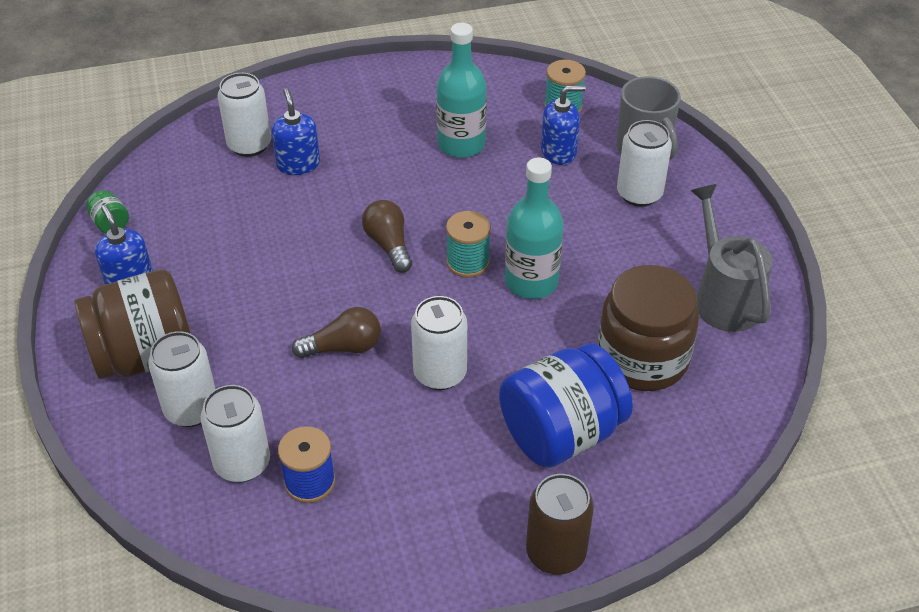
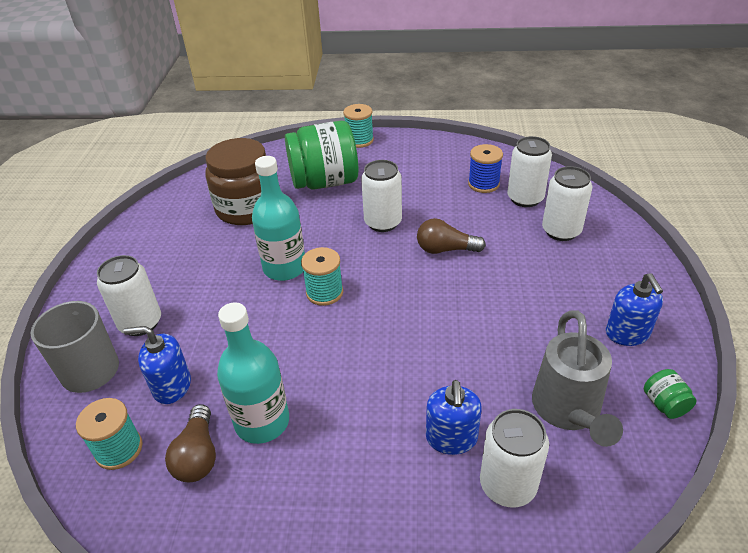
camera: 160 degrees left, 5 degrees down
(145, 356) = (601, 270): brown jar -> none
(389, 245) = (384, 321): brown light bulb -> brown light bulb (198, 455)
(556, 552) = (359, 140): brown can -> turquoise spool
(561, 433) = (324, 182): blue jar -> green jar
(723, 297) = (161, 232): grey watering can -> grey watering can (568, 411)

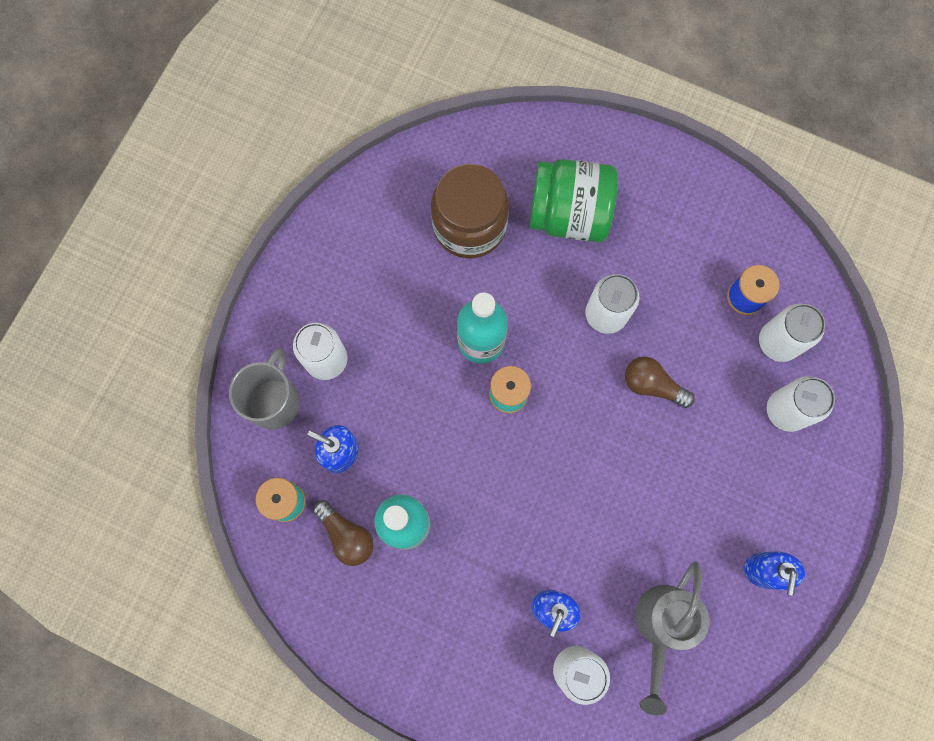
camera: 20 degrees right, 35 degrees up
(198, 455) = (346, 535): brown light bulb -> brown light bulb turned 60 degrees counterclockwise
(359, 140) = (639, 148): turquoise spool -> none
(664, 404) = (746, 656): green jar -> none

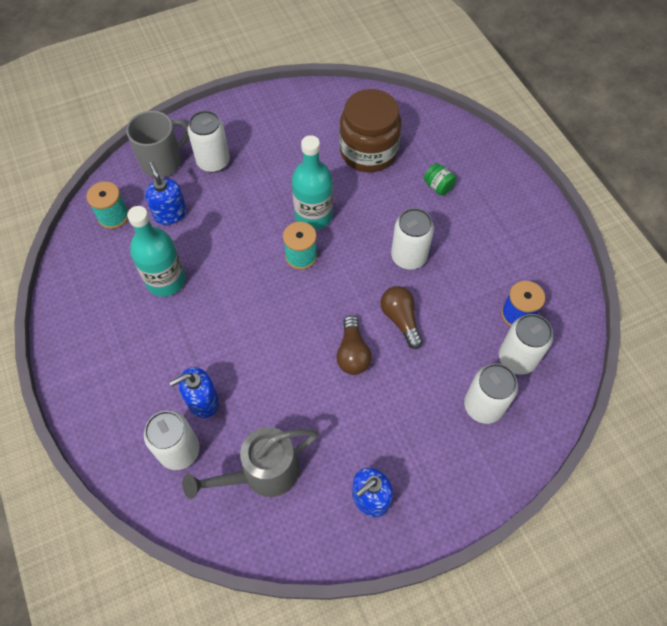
camera: 40 degrees right, 15 degrees down
(346, 535) = (126, 260): brown light bulb -> brown light bulb (352, 353)
(569, 214) = (438, 186): green jar -> green jar, size x0.40

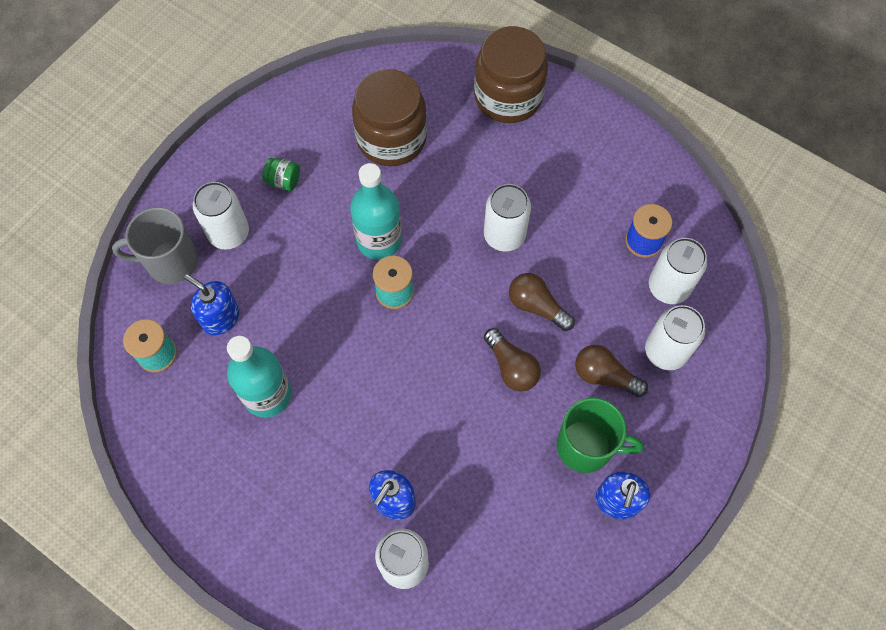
camera: 30 degrees left, 5 degrees up
(163, 162) = (171, 262): grey mug -> grey mug turned 120 degrees counterclockwise
(262, 473) = (500, 537): grey watering can -> none
(372, 443) = (586, 446): none -> green mug
(421, 398) = (604, 376): none -> brown light bulb
(438, 186) = (487, 143): green jar -> green jar (283, 181)
(475, 162) = (508, 97): none -> brown jar

